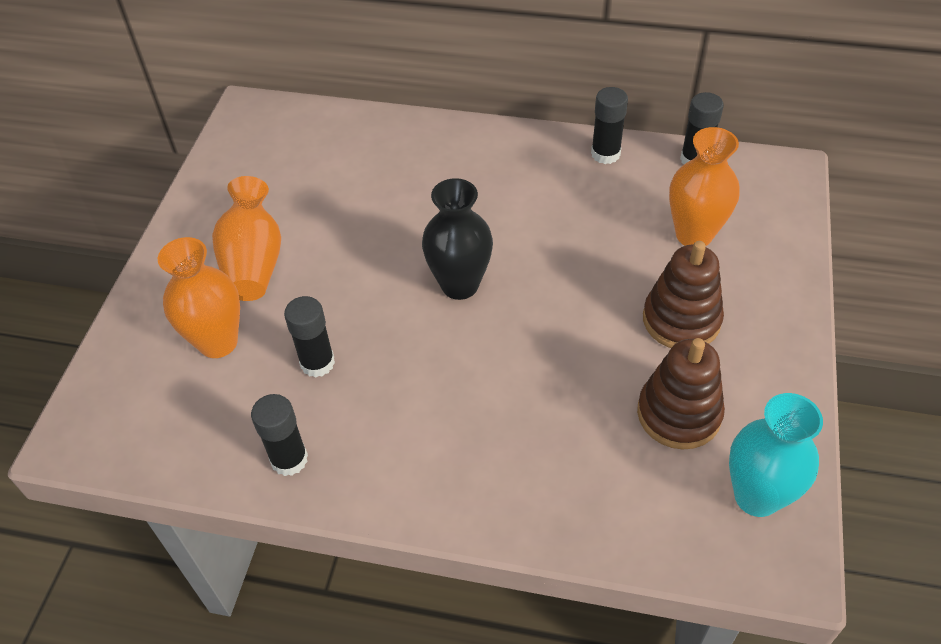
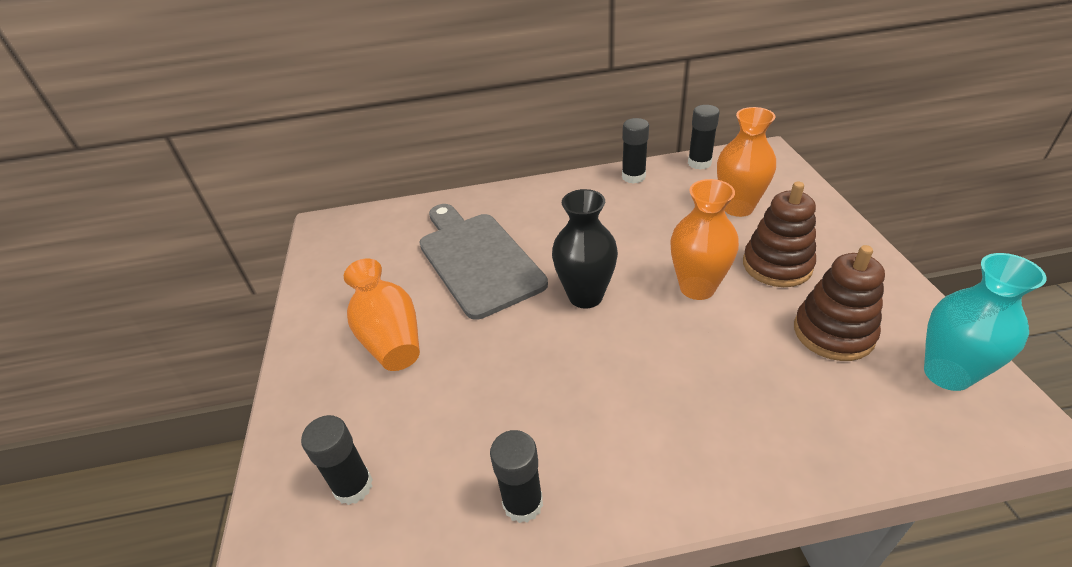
camera: 20 degrees left, 10 degrees down
(218, 342) = (389, 417): orange vase -> orange vase (697, 288)
(317, 363) = (498, 401): black glue stick -> black glue stick (353, 486)
(377, 205) = (477, 260): none -> grey cutting board

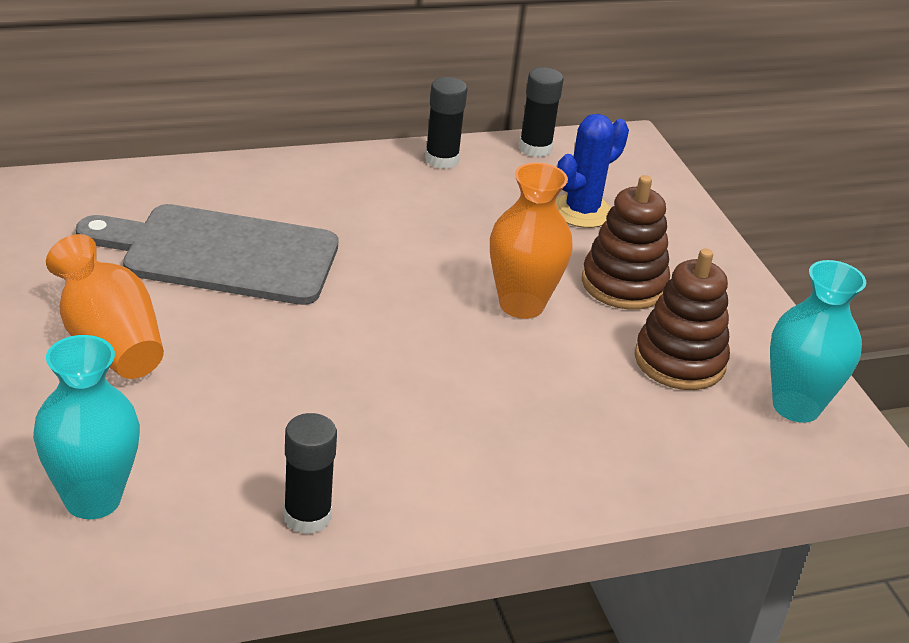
camera: 15 degrees left, 5 degrees down
(353, 486) = (92, 499): black glue stick -> turquoise vase
(477, 260) = (221, 254): grey cutting board -> grey cutting board turned 45 degrees counterclockwise
(585, 296) = (376, 307): black vase -> none
(737, 208) = (582, 211): orange vase -> blue cactus

